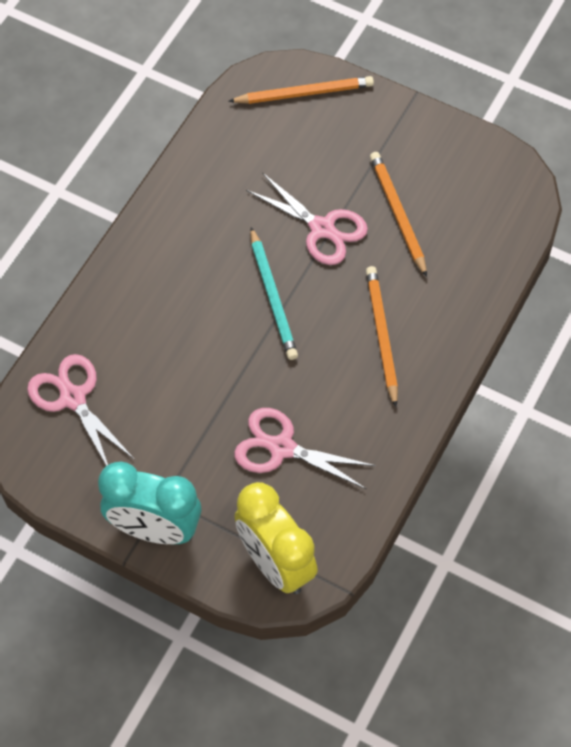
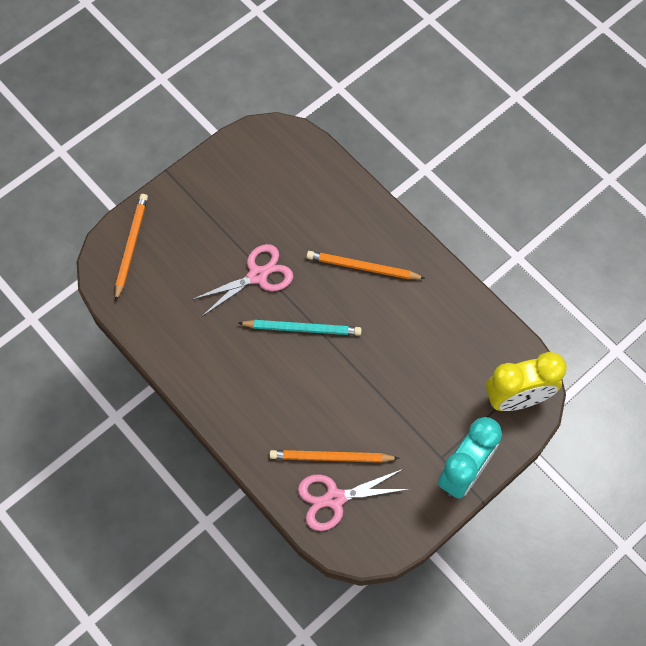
camera: 70 degrees left, 5 degrees up
(281, 448) = (428, 364): pink scissors -> none
(397, 214) = (266, 221): orange pencil -> orange pencil (331, 458)

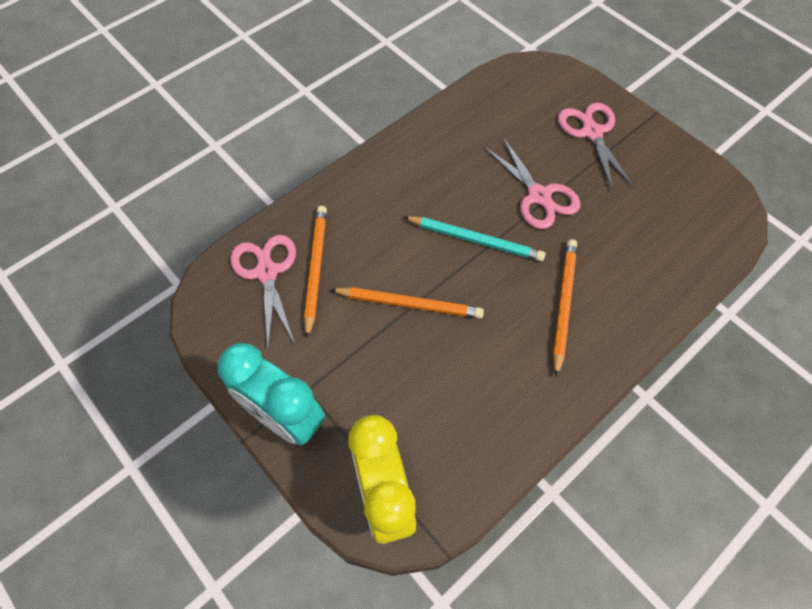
camera: 90 degrees right, 5 degrees down
(131, 246) = (559, 87): orange pencil -> orange pencil (409, 304)
(188, 226) = (591, 132): none -> pink scissors
(302, 328) = (475, 240): turquoise pencil -> turquoise pencil turned 75 degrees counterclockwise

